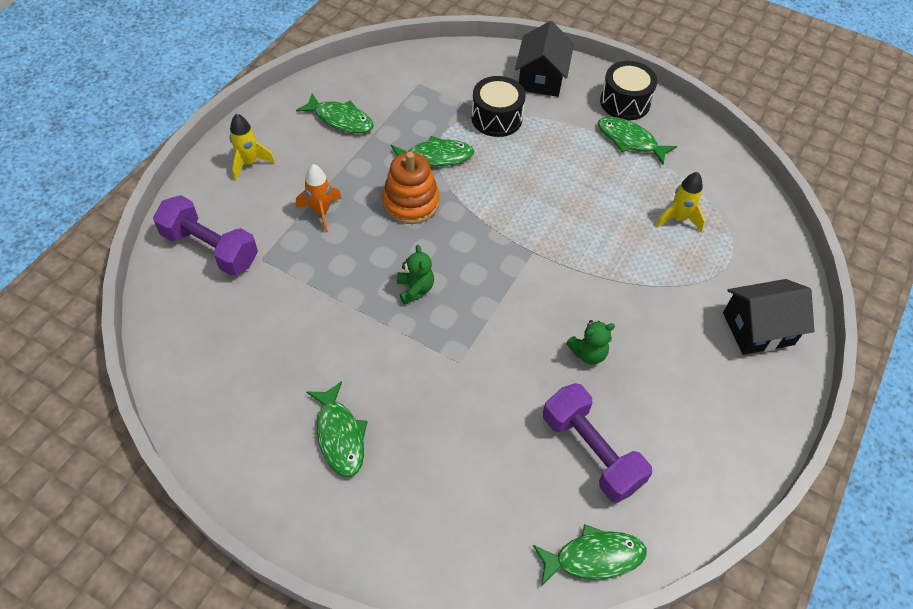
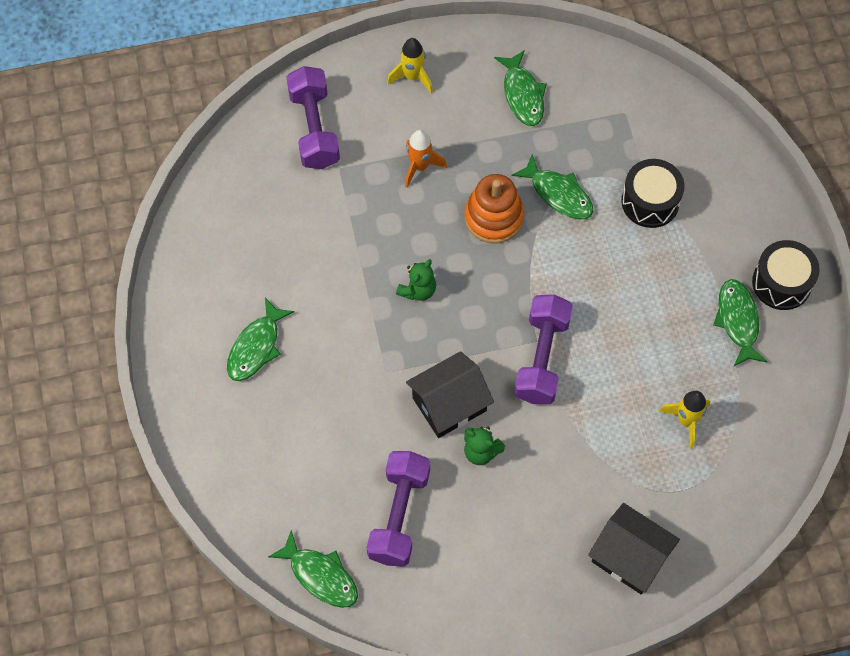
camera: 50 degrees right, 10 degrees up
(541, 78) = (737, 196): black house -> black house (449, 404)
(549, 259) = (542, 358): none -> purple dumbbell

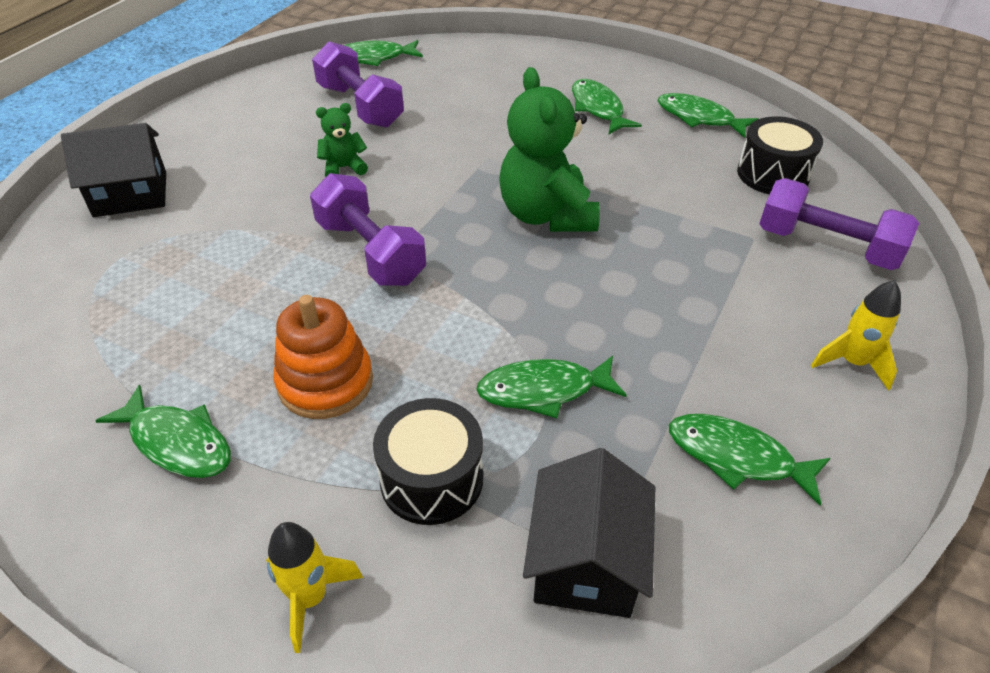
camera: 130 degrees right, 20 degrees down
(212, 273) = (699, 118): none -> green fish
(418, 290) = (546, 215): green teddy bear -> green teddy bear, size x2.05
(420, 166) = (701, 295): orange rocket -> none
(449, 404) = (409, 174): black house -> black house (586, 561)
(493, 217) = (572, 314): orange stacking toy -> orange stacking toy (325, 382)
(686, 421) = (160, 310): yellow rocket -> yellow rocket (310, 598)
(781, 283) = (147, 537): black drum -> black drum (773, 174)

